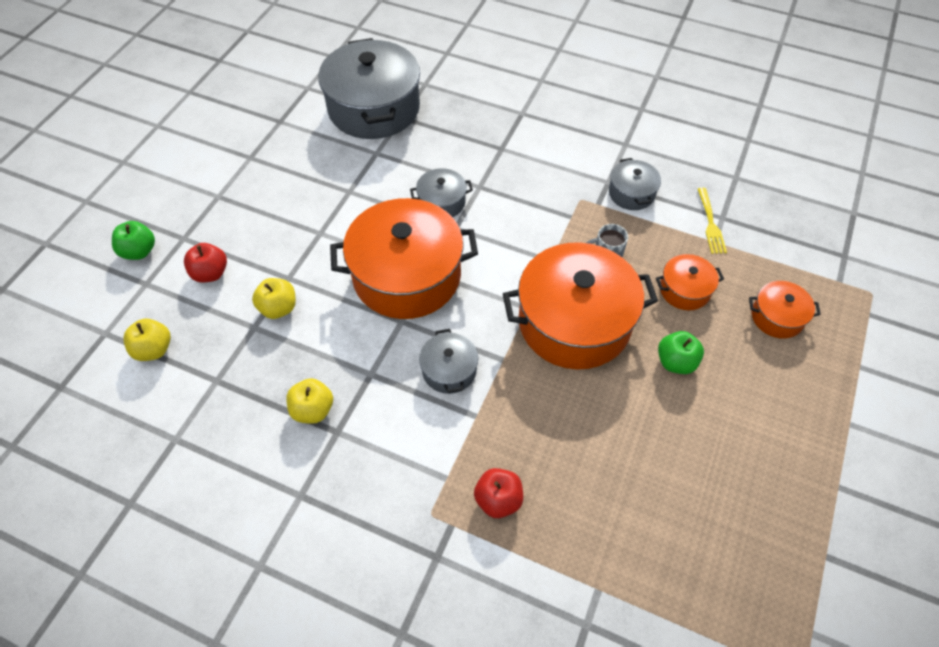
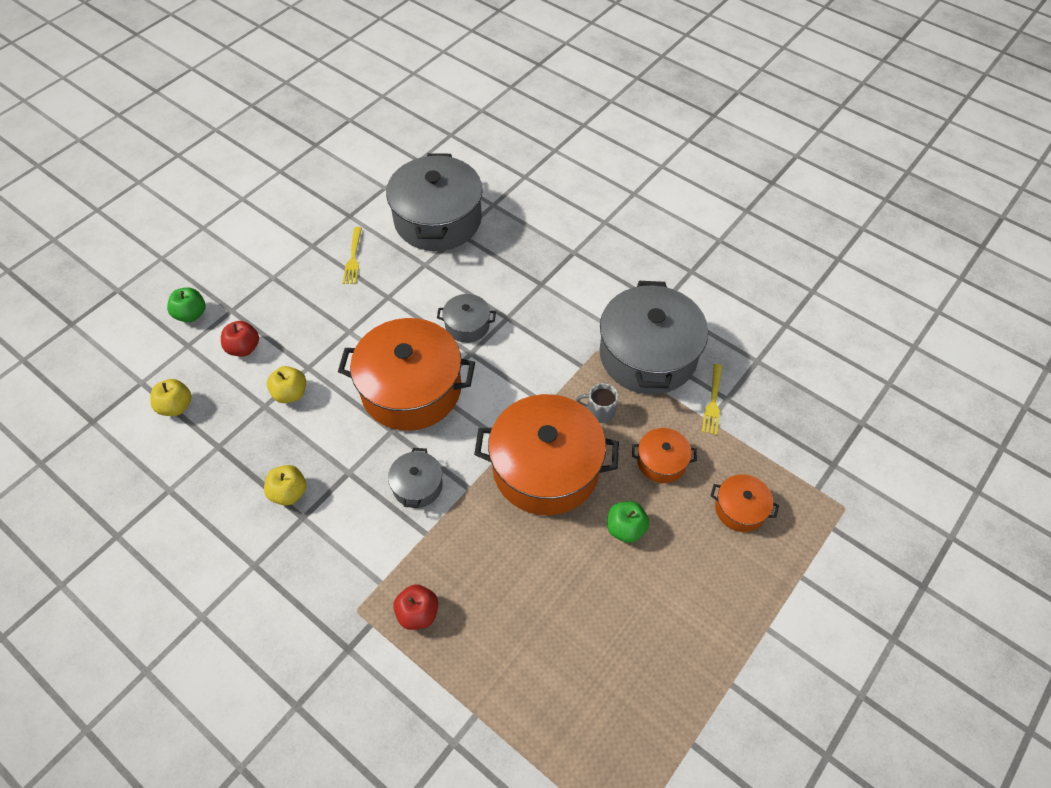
camera: 15 degrees right, 0 degrees up
(298, 161) = (353, 258): none -> yellow fork
(631, 193) = (648, 355): grey pot -> grey pot, size x2.15

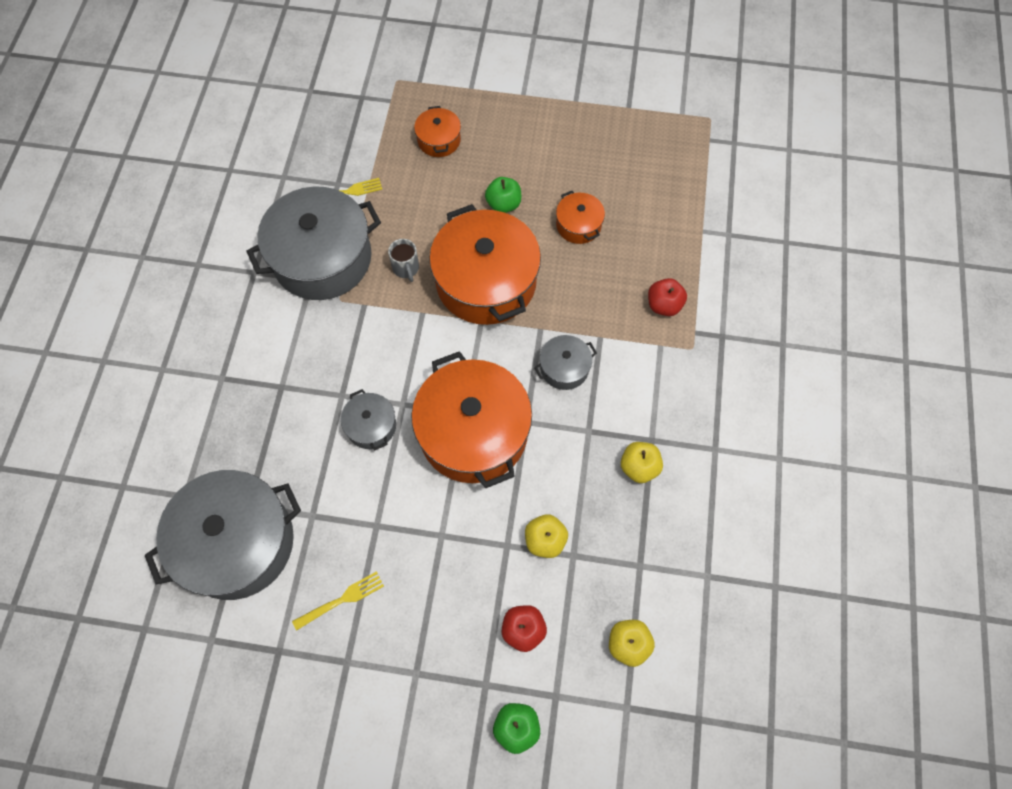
camera: 120 degrees left, 10 degrees up
(661, 462) = (428, 205): orange pot -> orange pot (578, 225)

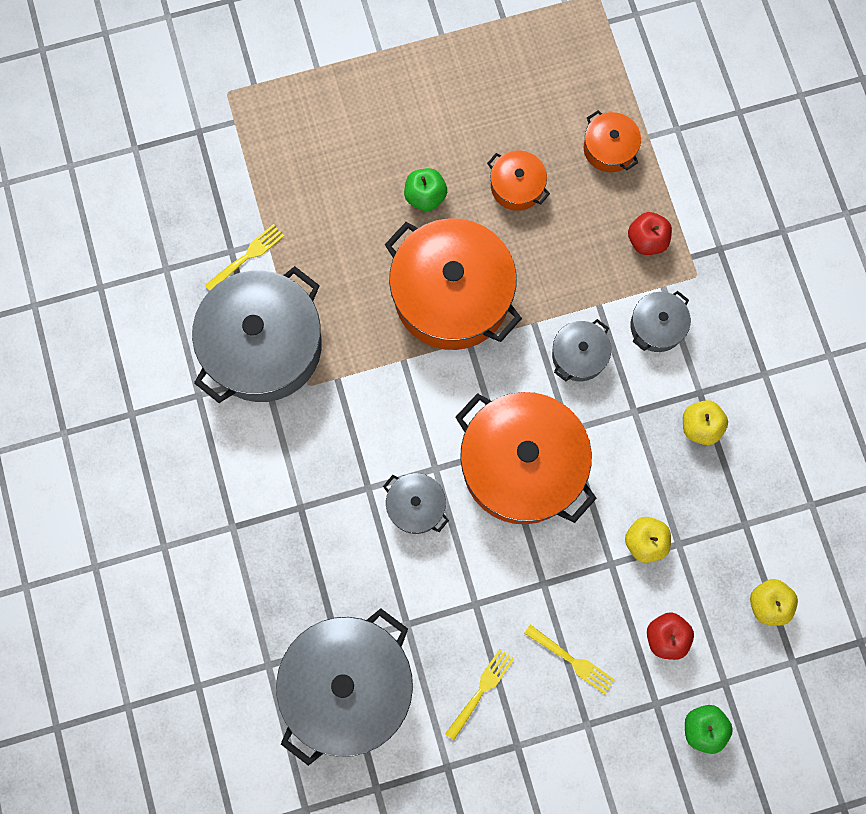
camera: 25 degrees left, 10 degrees up
(406, 268) = (360, 318): grey mug -> none
(431, 610) = (571, 660): none -> yellow fork
(439, 140) = (315, 148): orange pot -> orange pot (609, 148)
(640, 373) = (657, 326): none -> grey pot

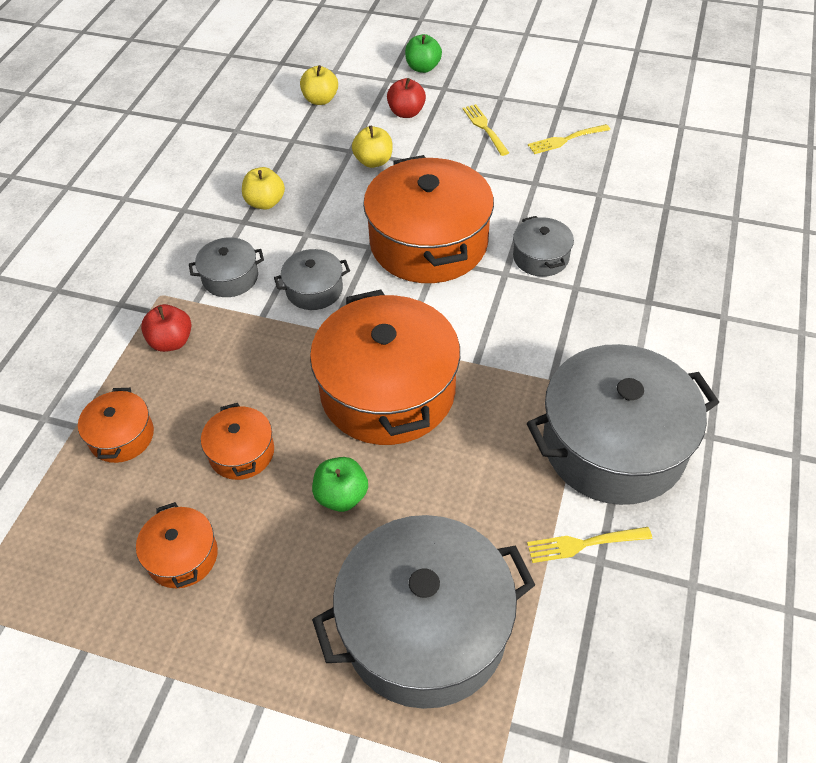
camera: 145 degrees left, 25 degrees down
(348, 685) = (671, 181): grey pot -> grey pot (425, 628)
(494, 99) = (182, 556): none -> orange pot

